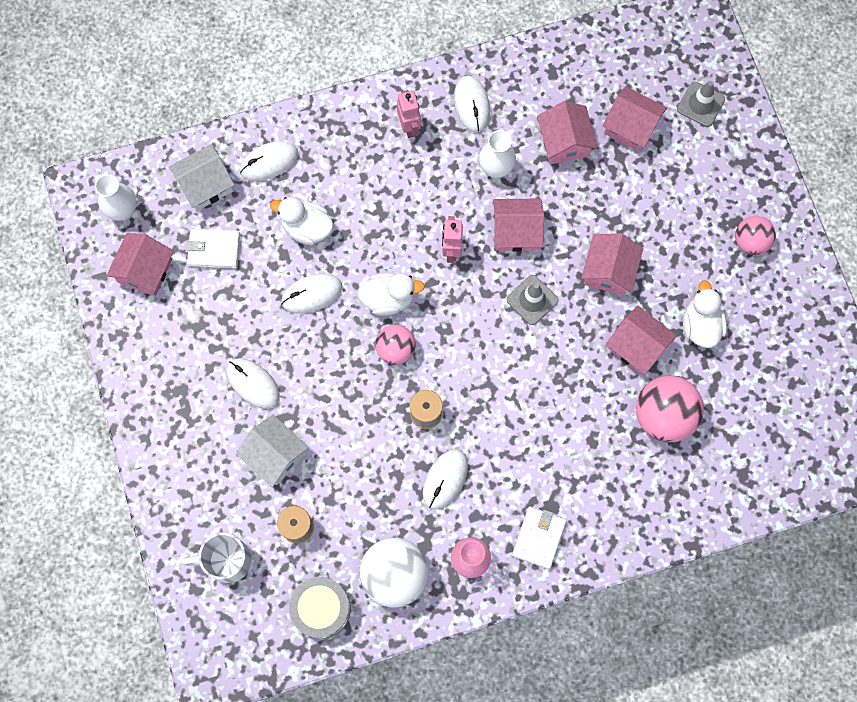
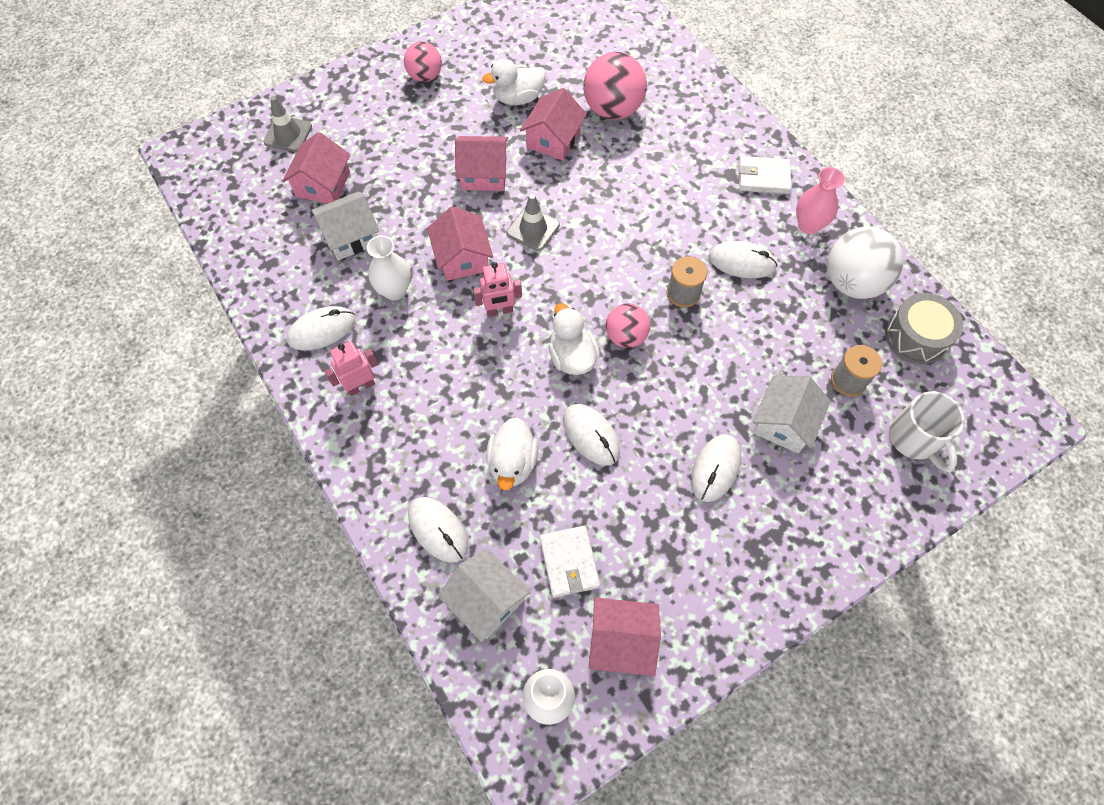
camera: 105 degrees left, 10 degrees down
(564, 142) = (351, 236): pink house -> white house

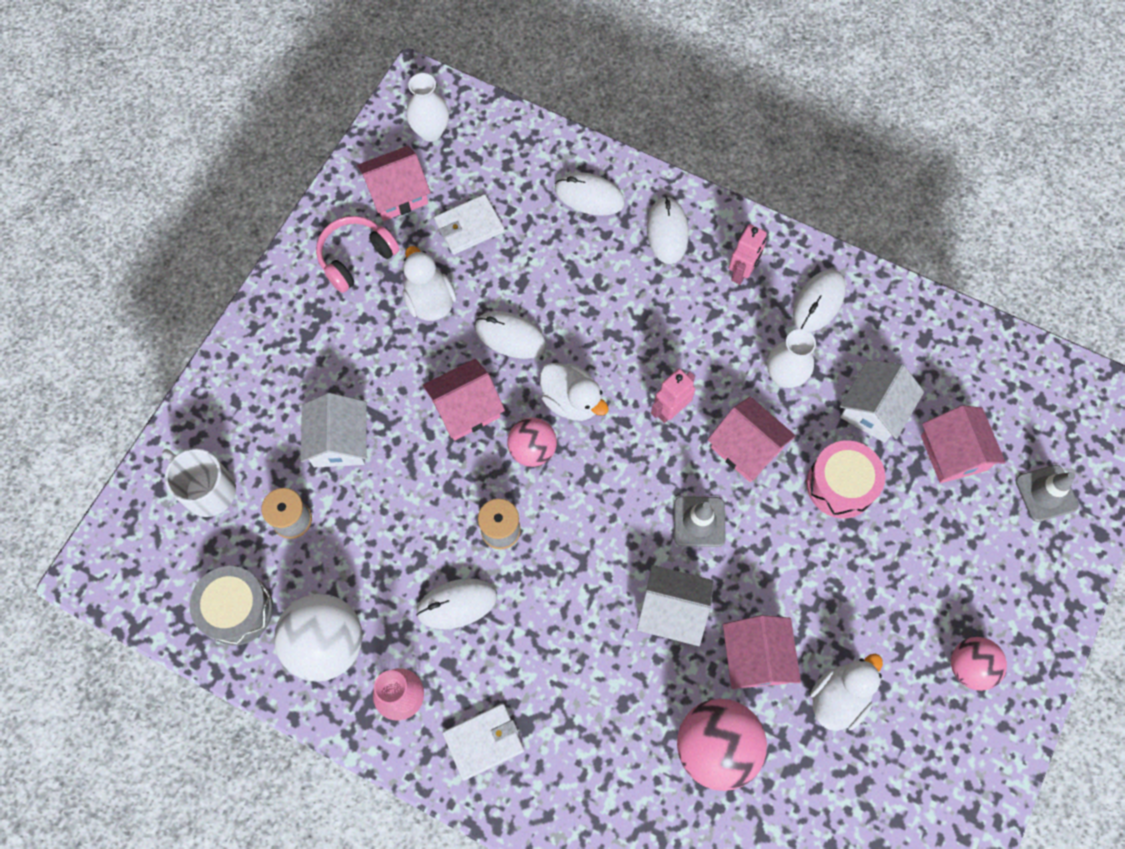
camera: 150 degrees right, 5 degrees up
(417, 203) = (840, 485): none -> pink drum
(484, 174) = (799, 563): pink house -> pink house (465, 408)
(486, 600) = (517, 168): white house -> white house (672, 611)
(512, 463) = (564, 278): white duck -> white duck (430, 301)
(569, 562) = (469, 226): white wallet -> white wallet turned 75 degrees counterclockwise
(695, 590) = (356, 257): none -> pink headphones
(715, 468) = (384, 364): white mouse -> white mouse (667, 232)

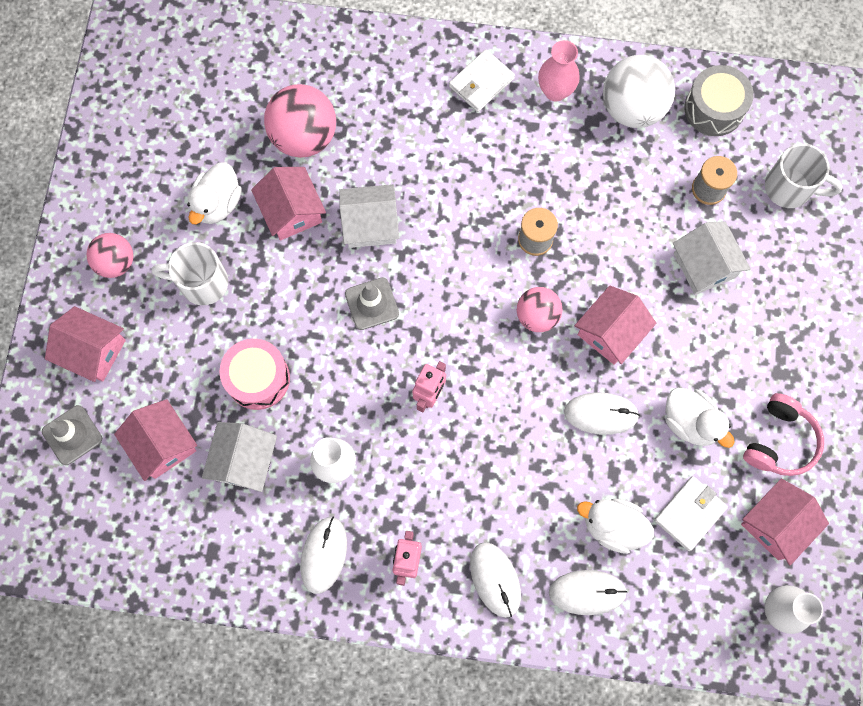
camera: 160 degrees right, 5 degrees up
(457, 604) = (545, 170): white mouse -> none
(571, 401) = (520, 372): white duck -> white duck (612, 526)
(746, 447) = (350, 384): pink house -> pink house (93, 351)
(877, 609) = (202, 283): none -> white mug

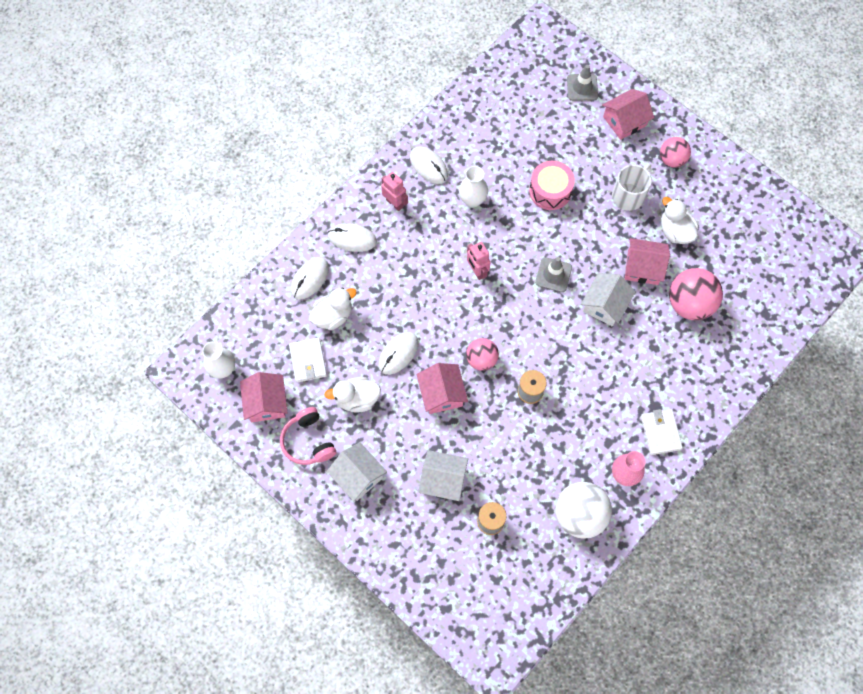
camera: 125 degrees right, 5 degrees down
(163, 444) = (546, 125): pink house -> none
(244, 461) = (507, 158): white house -> white house (358, 476)
(714, 109) = (543, 569): grey drum -> none
(789, 188) = (455, 574): white mug -> none

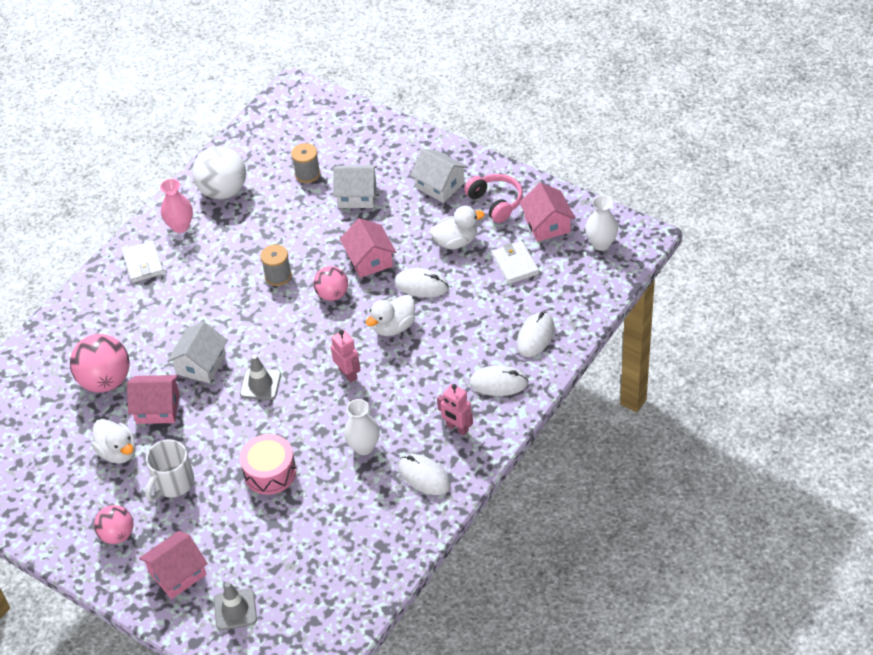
camera: 175 degrees right, 20 degrees down
(333, 316) = (500, 307): white duck -> white duck (393, 327)
(398, 354) = (421, 285): white mouse -> white mouse turned 75 degrees clockwise

